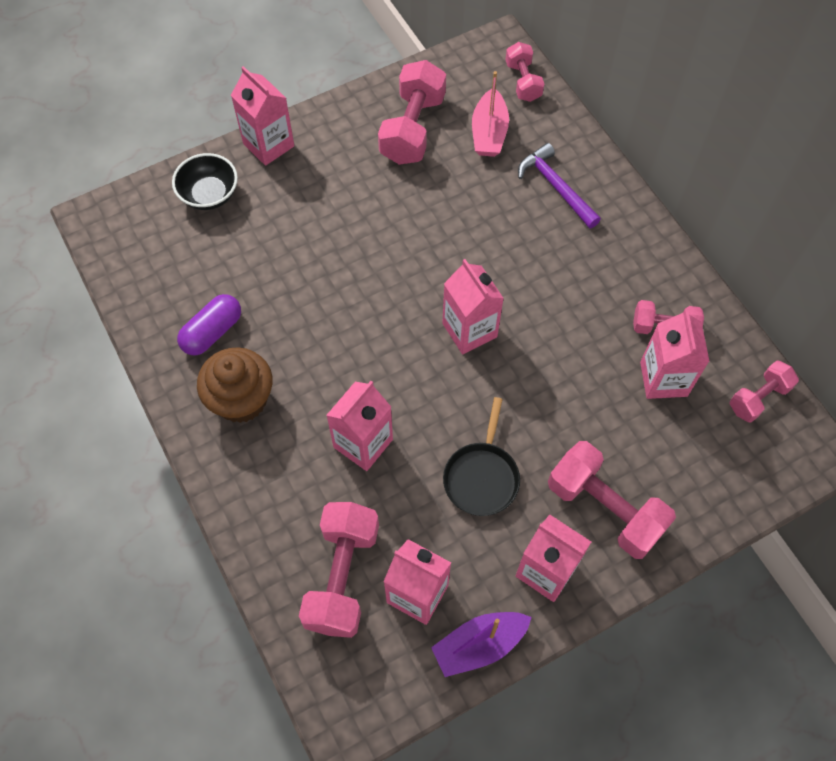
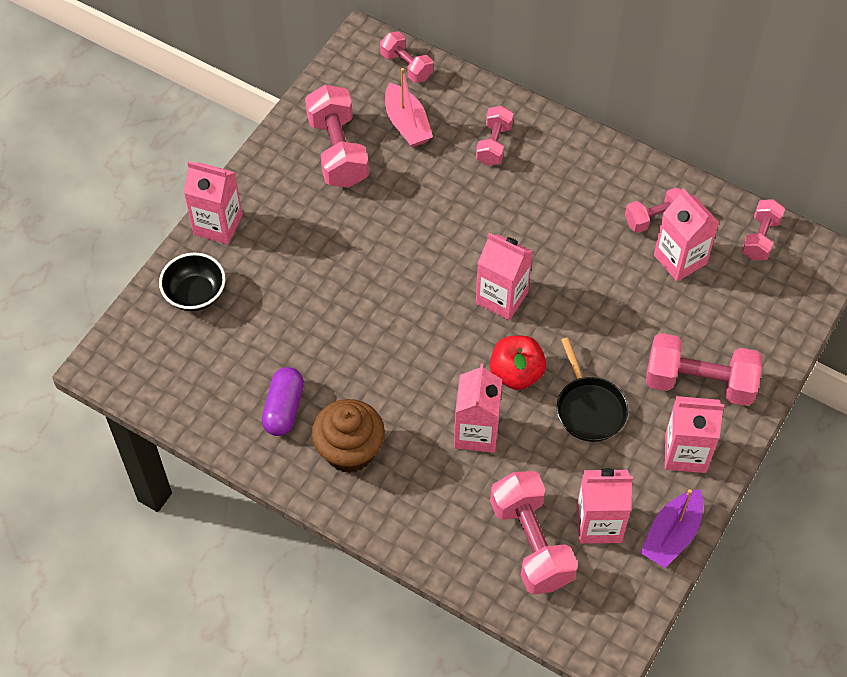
camera: 30 degrees left, 5 degrees down
(436, 408) = (516, 373): none -> red apple
(556, 187) = (494, 144): purple hammer -> pink dumbbell

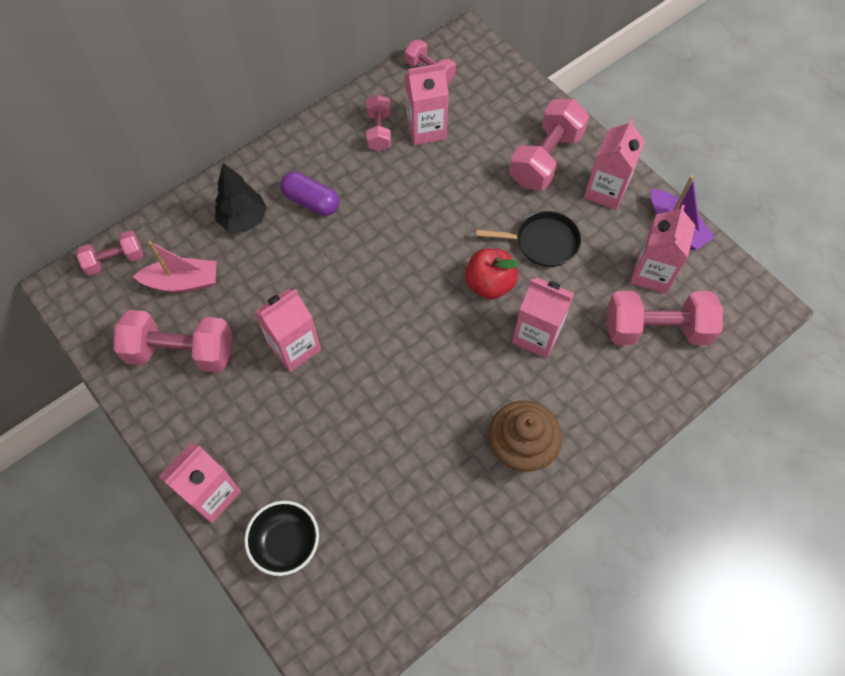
camera: 70 degrees left, 5 degrees up
(284, 408) = (454, 494): purple capsule -> purple capsule (311, 201)
(494, 144) = (243, 220): pink dumbbell -> black tree
(501, 298) = (408, 269): pink carton -> pink carton (294, 347)

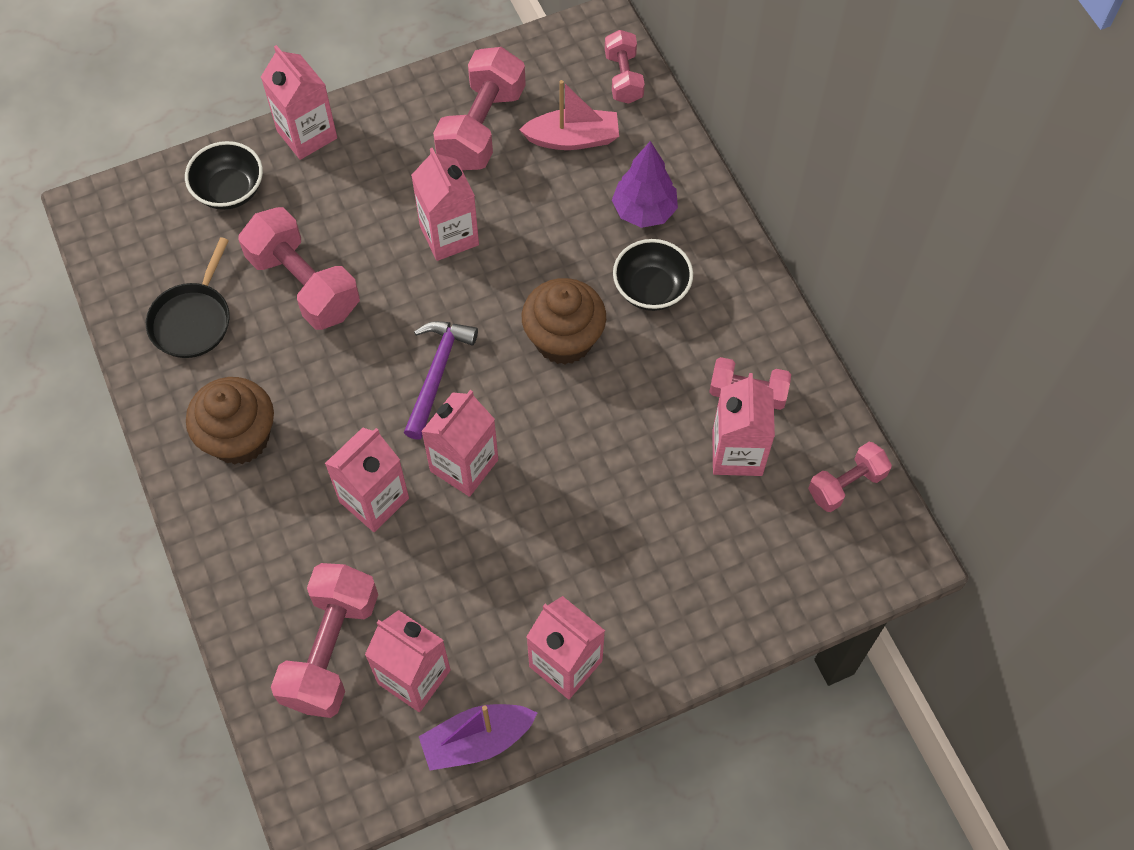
camera: 105 degrees right, 0 degrees up
(183, 282) = (573, 139): pink boat -> pink boat turned 105 degrees counterclockwise
(243, 220) = (644, 211): black tree -> purple tree
(311, 201) = (651, 289): purple capsule -> black bowl
(368, 246) = (564, 339): none -> brown cupcake
(421, 322) = (437, 373): none -> purple hammer
(489, 284) = (464, 465): red apple -> pink carton
(543, 242) = (506, 550): black pan -> black pan (192, 320)
(545, 159) = (644, 598): pink dumbbell -> pink dumbbell (304, 284)

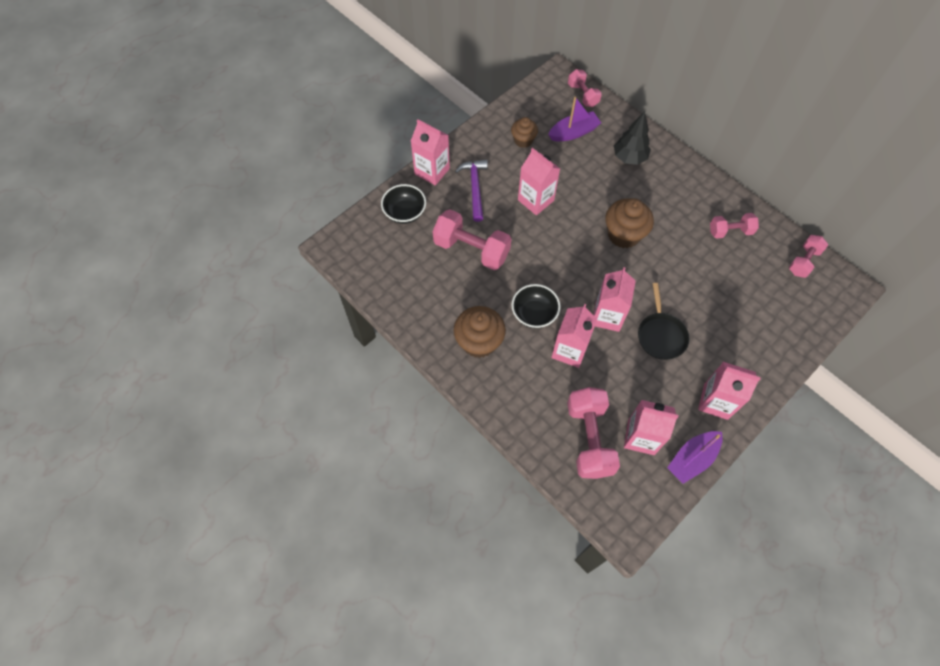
camera: 20 degrees left, 0 degrees up
(192, 320) = (420, 288): black pan -> black pan (661, 335)
(437, 373) = (567, 273): purple hammer -> purple hammer (475, 188)
(481, 127) = (523, 140): pink dumbbell -> brown cupcake
(573, 139) = (573, 132): pink boat -> purple boat
(644, 211) = (629, 158): purple tree -> black tree
(651, 289) = (654, 195): black bowl -> black bowl (534, 314)
(737, 453) = (742, 263): pink carton -> none

